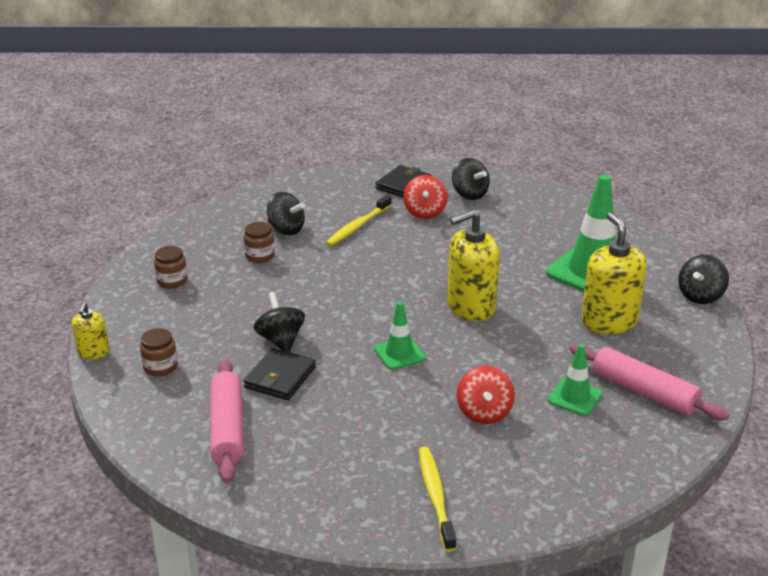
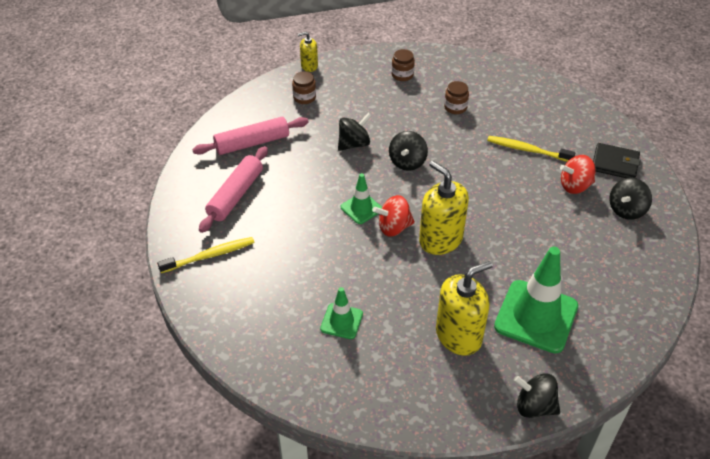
camera: 75 degrees right, 15 degrees up
(280, 377) = (312, 153): black wallet -> none
(286, 229) = (500, 112): black spinning top -> black spinning top (407, 162)
(484, 413) = (305, 268): red spinning top -> red spinning top (394, 227)
(643, 392) = (363, 368): pink rolling pin -> pink rolling pin (235, 195)

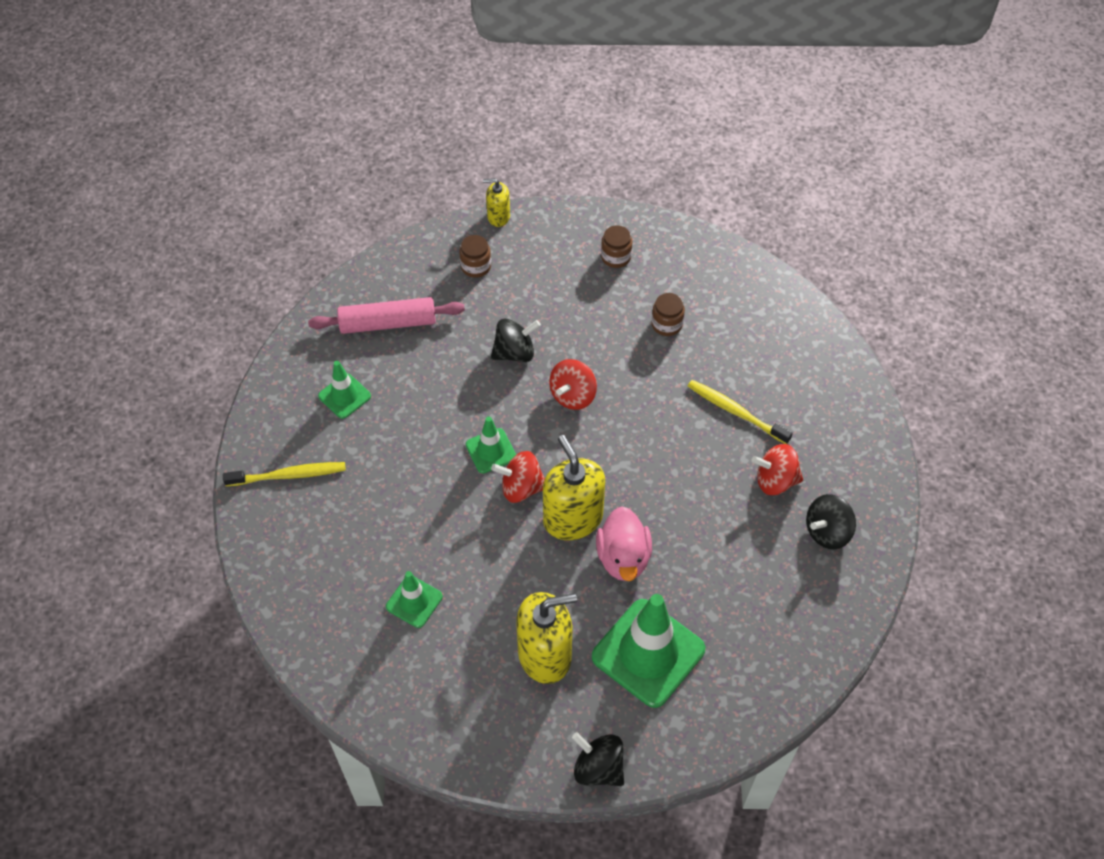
camera: 15 degrees right, 10 degrees up
(235, 195) = (344, 396): pink rolling pin -> green traffic cone
(407, 162) = (573, 395): black spinning top -> red spinning top
(489, 257) = (623, 557): none -> pink duck
(615, 163) = (843, 459): black wallet -> none

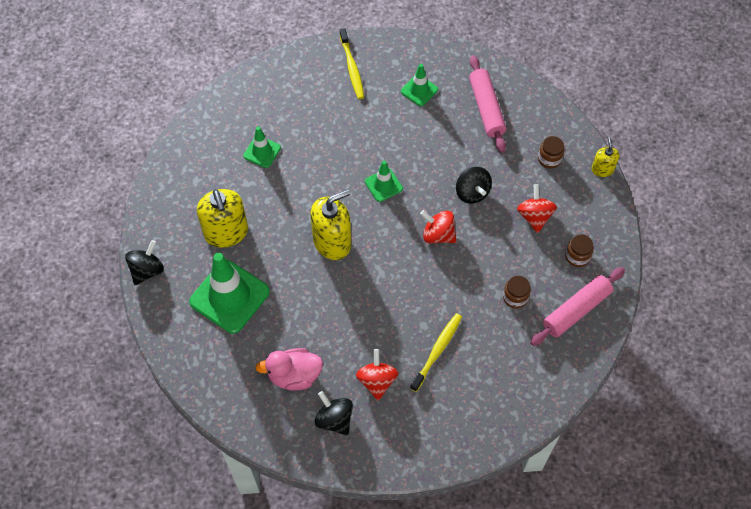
camera: 85 degrees right, 5 degrees up
(521, 487) = (355, 207): red spinning top -> red spinning top (534, 216)
(623, 557) = (303, 277): pink duck -> pink duck (294, 375)
(686, 267) = (576, 310): none -> pink rolling pin

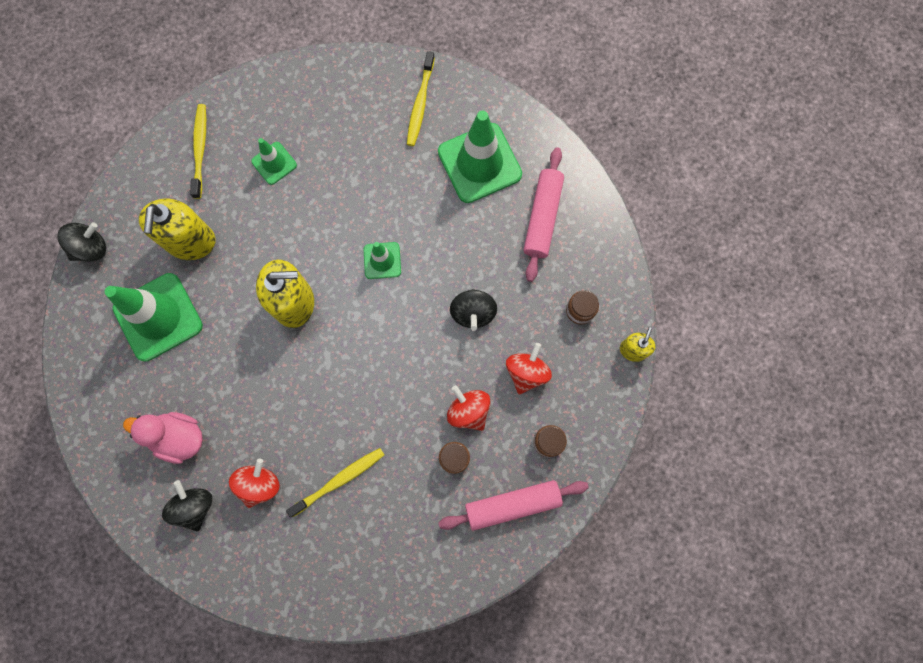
camera: 25 degrees right, 15 degrees up
(198, 165) = (200, 150): none -> yellow toothbrush
(419, 90) = (479, 163): green traffic cone -> green traffic cone, size x1.94
(438, 234) = (410, 346): red spinning top -> red spinning top (468, 411)

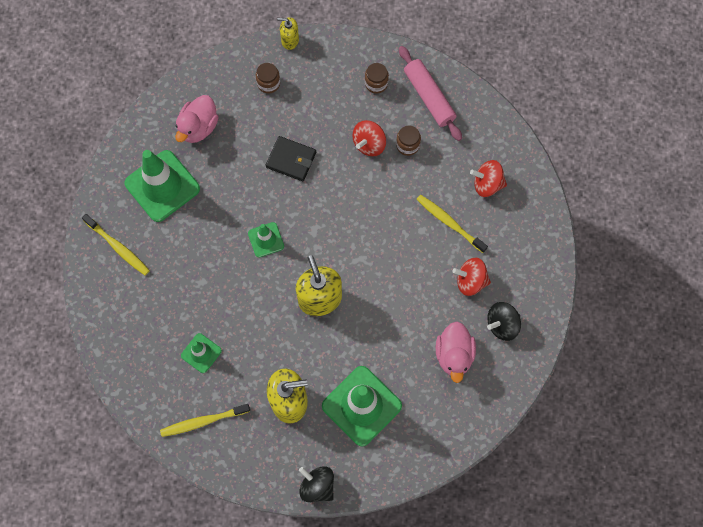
camera: 105 degrees left, 5 degrees down
(420, 103) = (118, 247): yellow toothbrush -> yellow toothbrush turned 45 degrees clockwise
(473, 313) = (291, 160): black spinning top -> black wallet
(526, 372) = (328, 110): red spinning top -> red spinning top (487, 184)
(542, 217) = (198, 127): pink rolling pin -> pink duck

